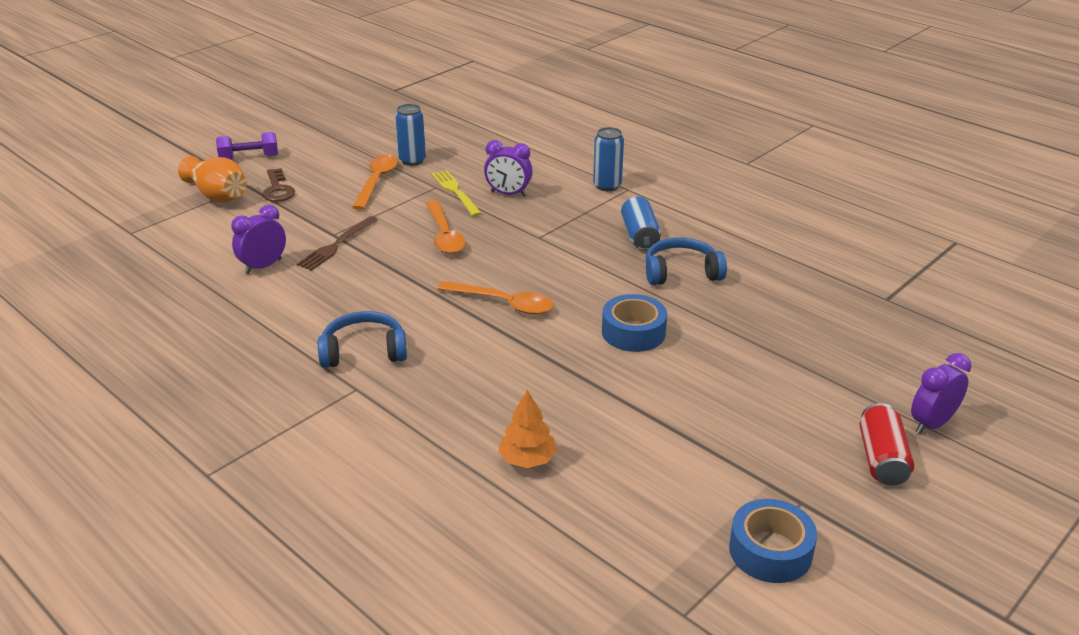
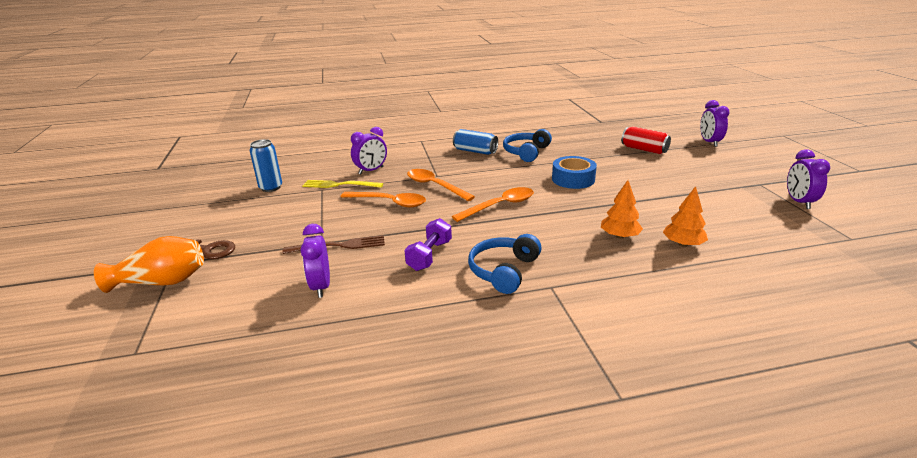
camera: 55 degrees left, 5 degrees down
(249, 157) = (128, 250): purple dumbbell -> purple dumbbell (429, 255)
(336, 245) = (340, 245): brown fork -> brown fork turned 75 degrees counterclockwise
(377, 181) = (275, 207): orange spoon -> orange spoon (434, 186)
(505, 407) = (619, 236): none -> orange tree
(607, 186) = (408, 144): blue can -> none
(770, 551) = (799, 202): blue tape -> purple clock
(882, 459) = (732, 158): red can -> red can (644, 149)

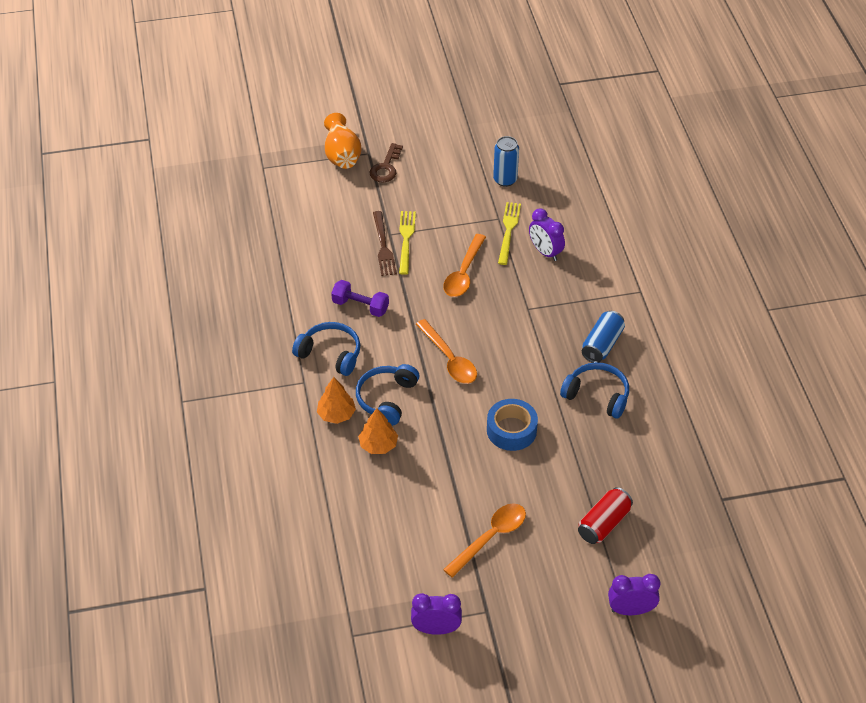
camera: 90 degrees right, 20 degrees up
(321, 286) = (323, 244): purple clock -> none
(332, 233) = (406, 239): none -> yellow fork
(434, 186) = (501, 307): orange spoon -> orange spoon (491, 537)
(558, 234) = (387, 399): none -> blue headphones
(683, 244) = (358, 490): orange tree -> orange tree (336, 414)

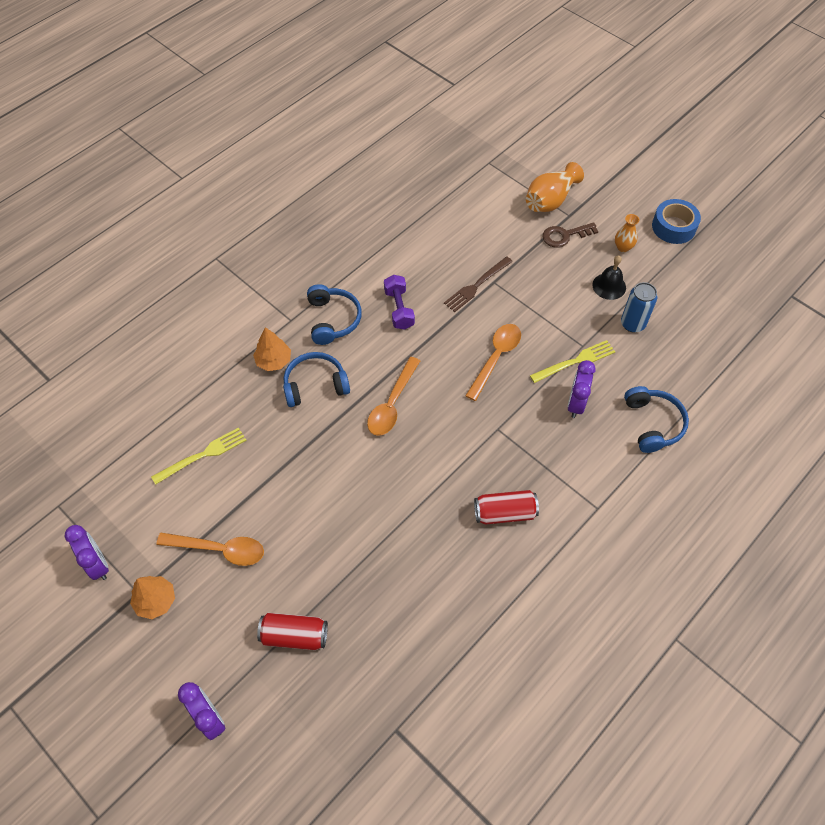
camera: 55 degrees right, 10 degrees up
(378, 445) = (262, 408): orange tree -> orange tree (156, 601)
(406, 239) = (498, 296): yellow fork -> yellow fork (203, 454)
(430, 142) = (623, 247): none -> orange vase
(458, 171) = (609, 286): none -> black bell
(463, 273) = (496, 358): orange spoon -> orange spoon turned 135 degrees clockwise
(511, 430) = (349, 497): blue tape -> blue tape (673, 227)
(597, 395) = (440, 543): blue headphones -> blue headphones (653, 424)
(602, 344) = (504, 513): blue can -> red can

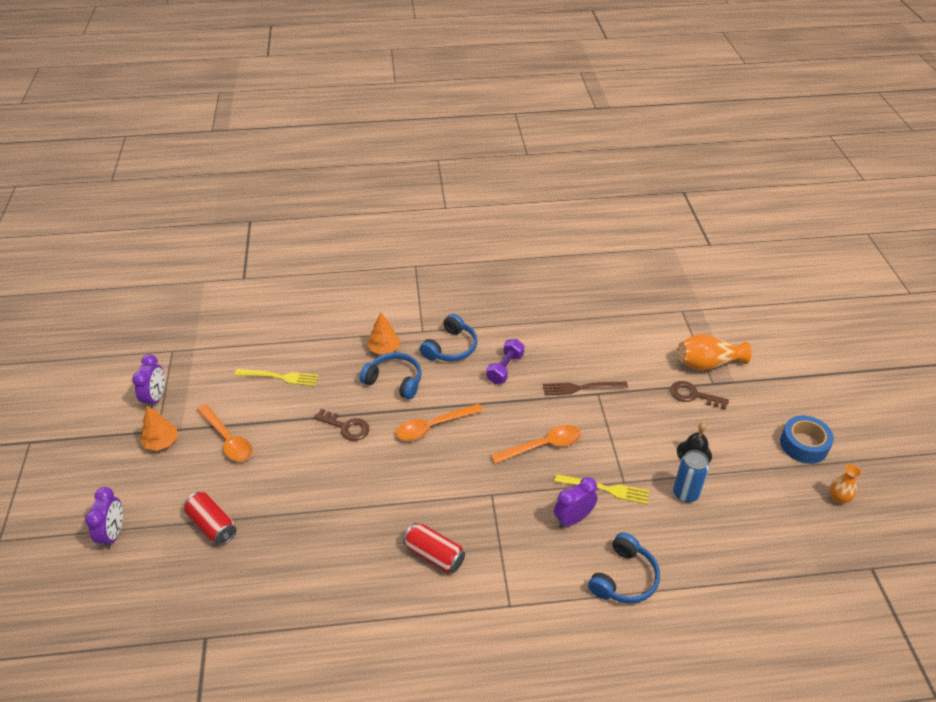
camera: 40 degrees right, 15 degrees down
(317, 458) = (346, 427): none -> brown key
(623, 247) = (737, 433): orange vase -> orange vase (838, 498)

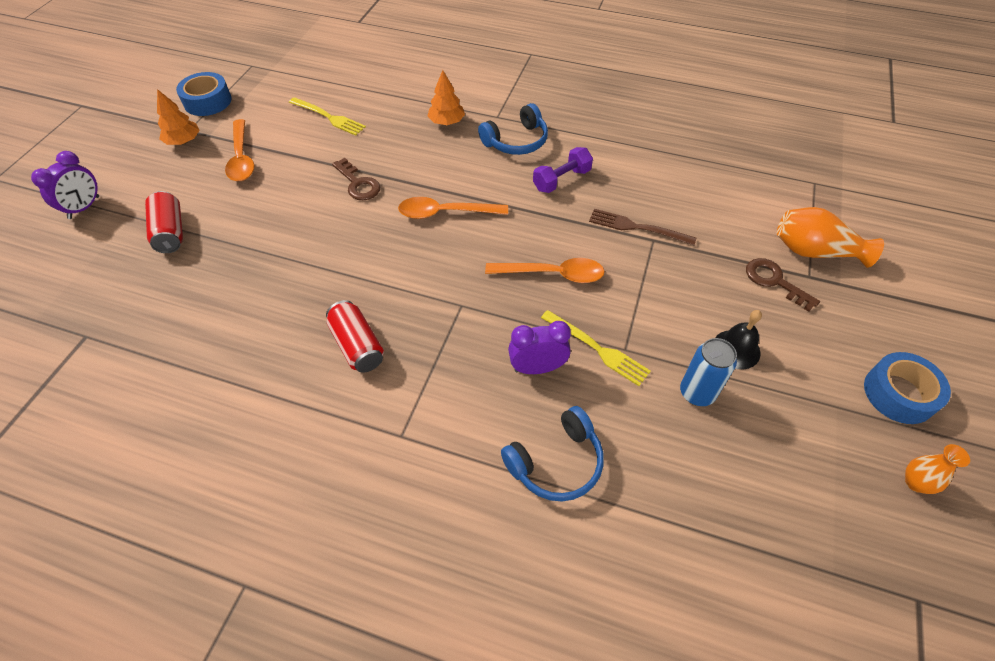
camera: 25 degrees right, 10 degrees up
(155, 398) = (207, 101): purple clock -> blue tape
(394, 381) = (436, 155): blue headphones -> none

